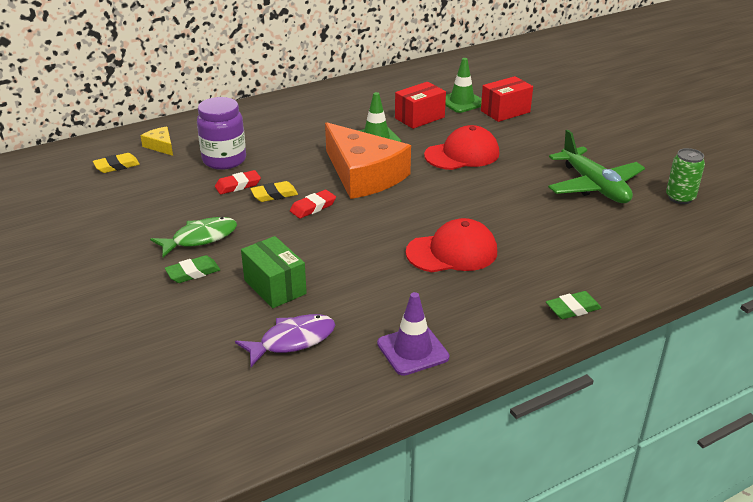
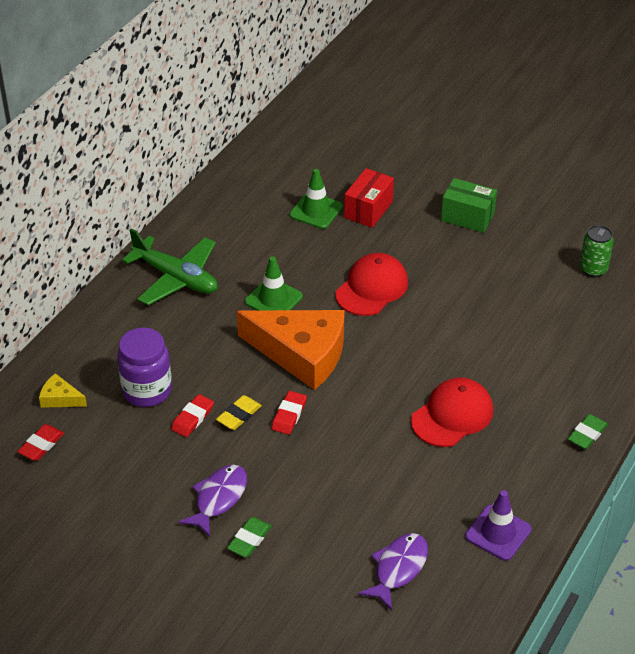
camera: 30 degrees left, 10 degrees up
(117, 166) = (41, 445): yellow eraser -> red eraser
(200, 238) = (218, 498): green fish -> purple fish
(275, 287) = (335, 521): green box -> green box (467, 217)
(419, 118) = (292, 251): red box -> none
(594, 186) = (515, 283): green plane -> green plane (176, 278)

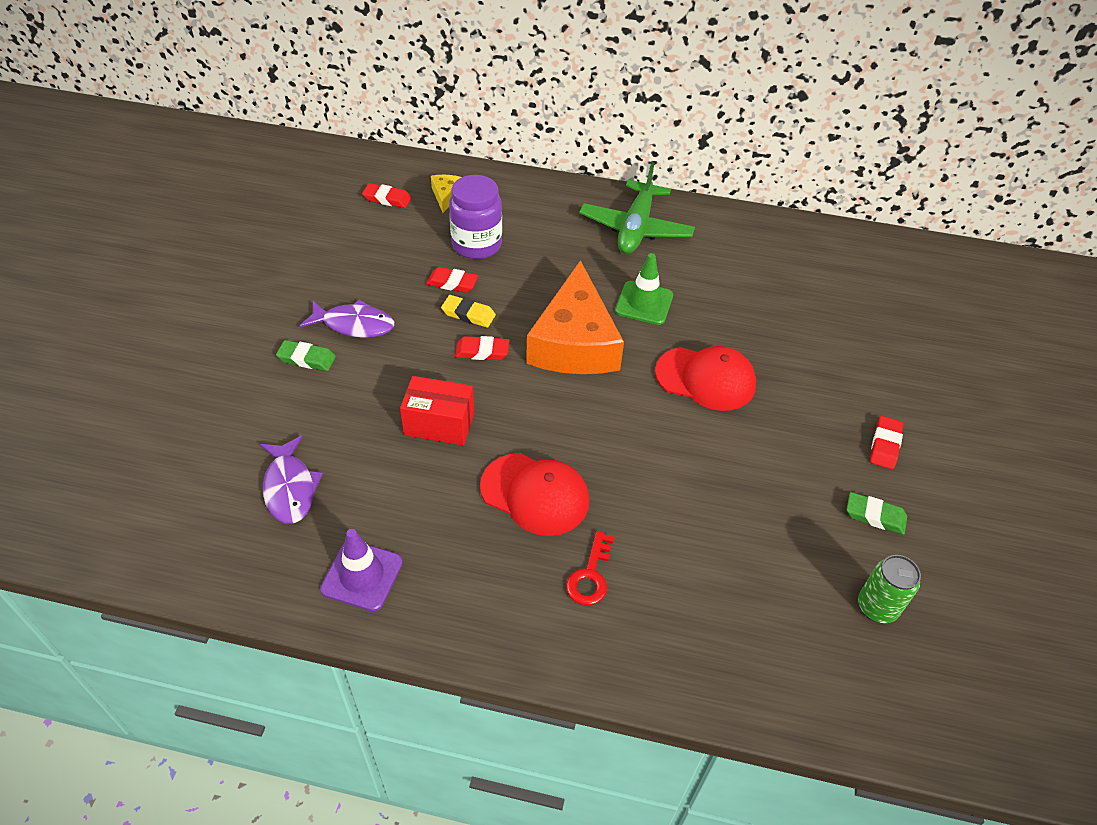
camera: 70 degrees right, 5 degrees up
(316, 211) = (800, 306): green traffic cone -> none
(368, 209) = (833, 349): red box -> red box (439, 424)
(398, 569) = (290, 488): purple fish -> purple fish turned 60 degrees clockwise
(467, 217) = (885, 445): green box -> red eraser
(533, 402) = (590, 576): none -> red key
(587, 434) = (556, 650): green eraser -> green eraser (875, 516)

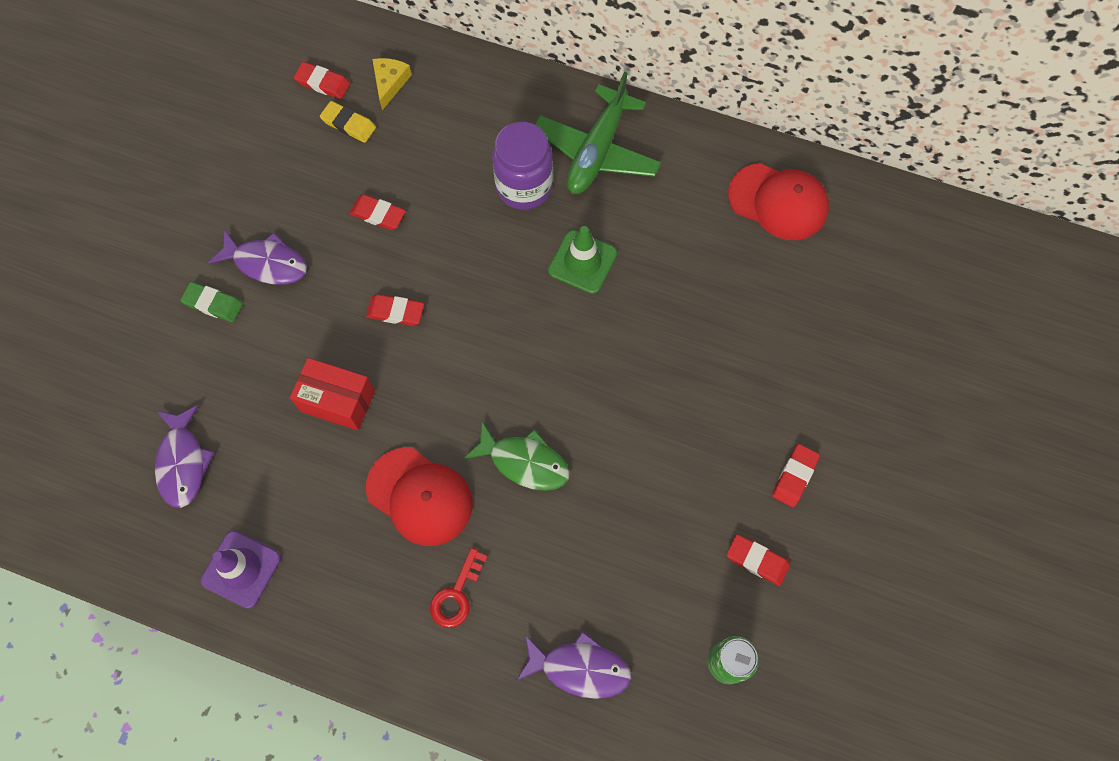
camera: 10 degrees right, 20 degrees up
(468, 314) = (388, 260): yellow eraser -> yellow eraser (348, 124)
(476, 245) = (413, 161): purple jar -> purple jar (524, 187)
(574, 342) = (495, 309): orange cheese -> none
(630, 456) = (524, 462): none -> green fish
(705, 379) = (626, 371): red cap -> red cap (778, 202)
(732, 629) = (579, 668): none -> purple fish
(875, 516) = (757, 560): green eraser -> red eraser

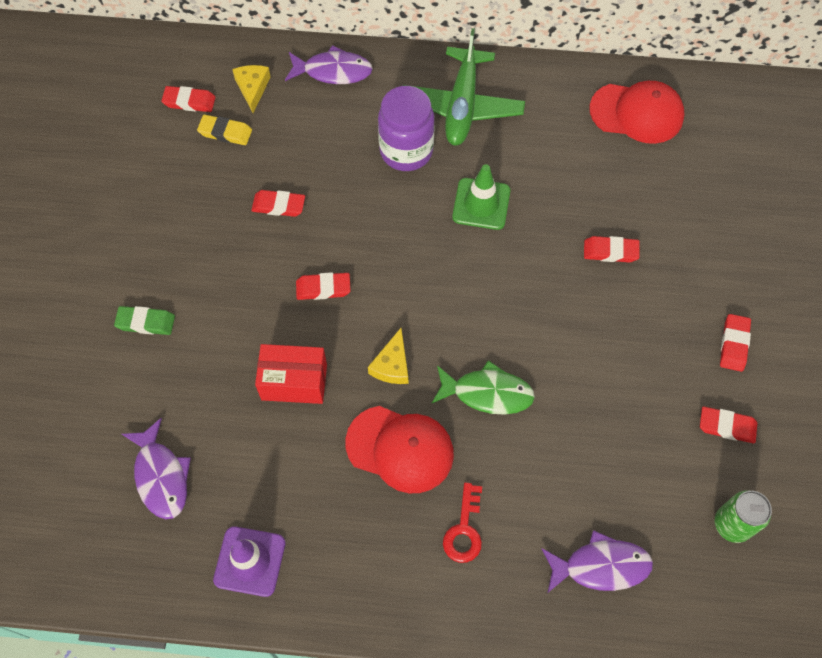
camera: 15 degrees left, 5 degrees down
(266, 263) = (186, 273): purple fish -> purple fish (333, 71)
(438, 408) = (392, 365): none -> yellow cheese
(699, 345) = (610, 251): none -> red eraser

